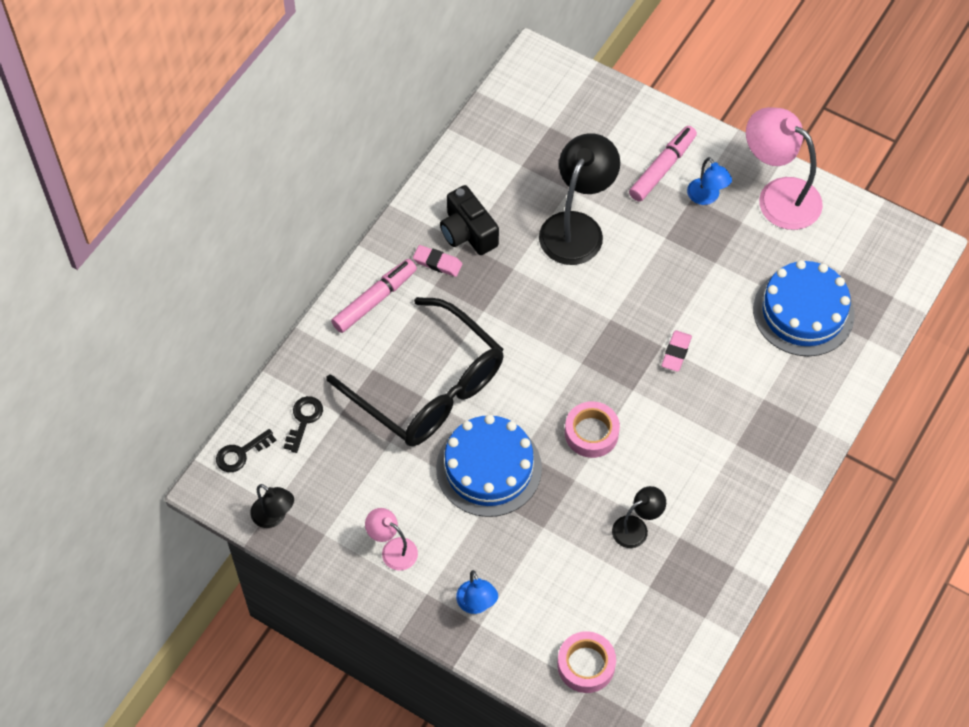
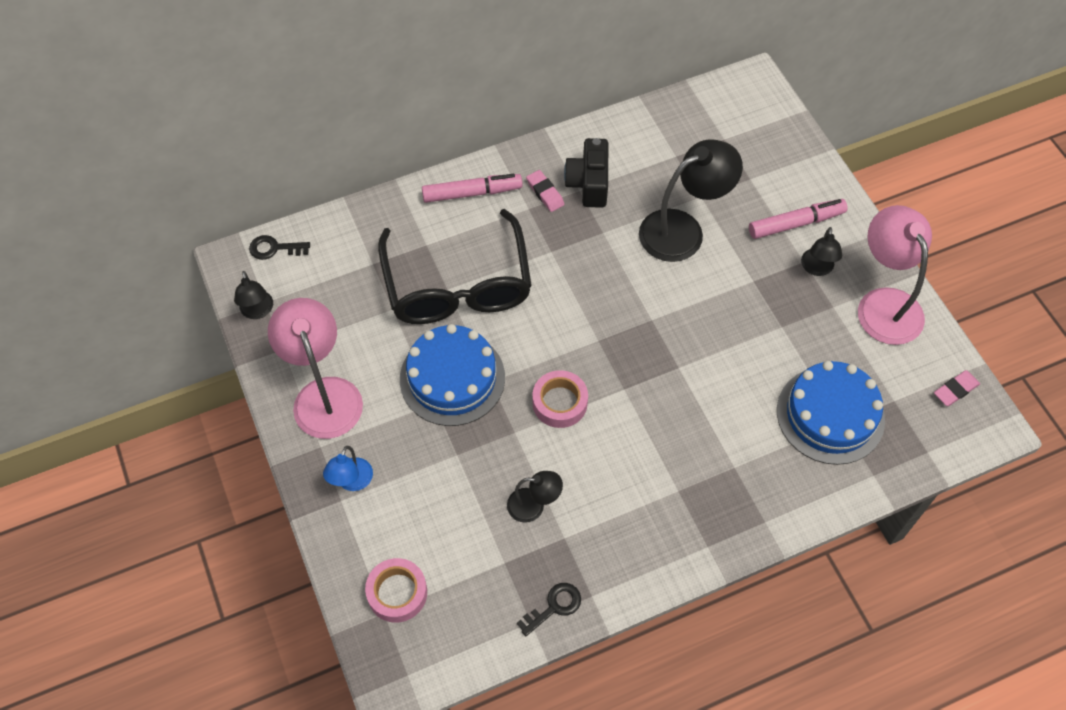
camera: 35 degrees right, 0 degrees up
(304, 420) = (342, 251): black key -> black key (554, 606)
(393, 549) = (324, 394): pink lamp -> pink lamp, size x1.95
(676, 353) = (686, 381): pink eraser -> pink eraser (955, 390)
(706, 197) = (817, 268): blue lamp -> black lamp

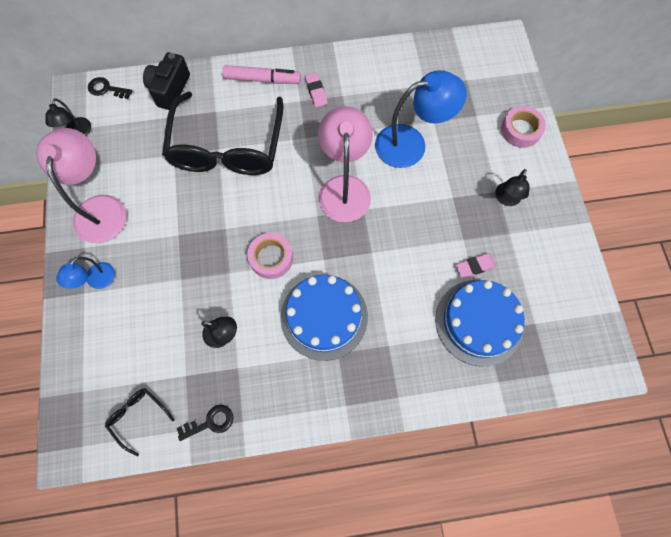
camera: 15 degrees right, 10 degrees up
(397, 593) = (98, 378): pink tape -> pink tape (520, 130)
(452, 378) = (198, 218): blue cake -> blue cake (324, 316)
(465, 624) = (138, 417): none -> black glasses
(588, 183) = (351, 91): black camera -> black camera (170, 89)
(683, 229) = (411, 144): black lamp -> blue lamp
(796, 223) = (501, 159): pink marker -> none
(884, 304) = (551, 241): pink lamp -> pink lamp (344, 188)
(955, 390) = (588, 327): pink eraser -> pink eraser (475, 266)

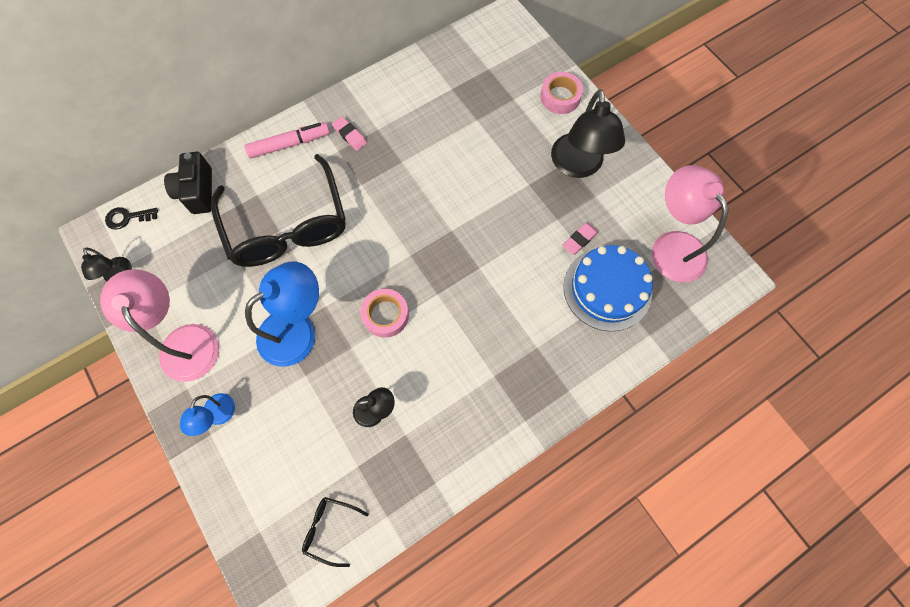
camera: 25 degrees left, 0 degrees up
(211, 422) = (405, 498): black key -> none
(324, 316) = (464, 348): blue cake -> none
(344, 188) = (423, 217): pink lamp -> pink lamp (672, 246)
(411, 144) = (466, 149): blue lamp -> blue lamp (297, 330)
(506, 199) = (577, 166): black lamp -> black lamp, size x1.95

